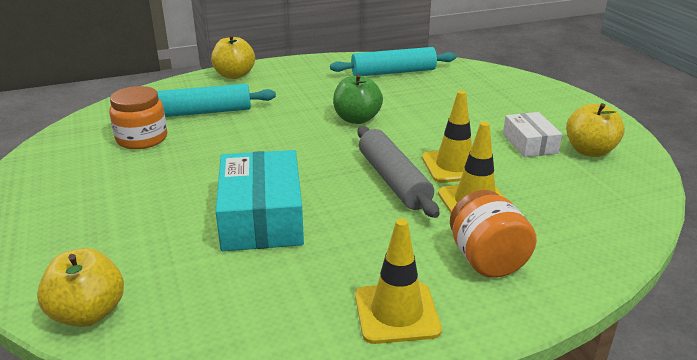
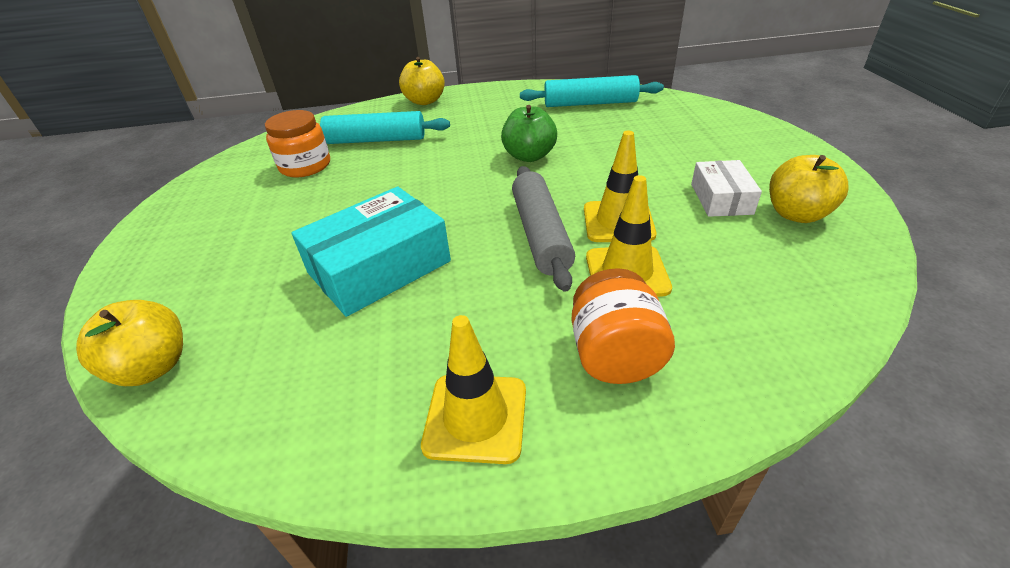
camera: 15 degrees right, 10 degrees up
(262, 217) = (379, 267): turquoise box -> turquoise box turned 45 degrees clockwise

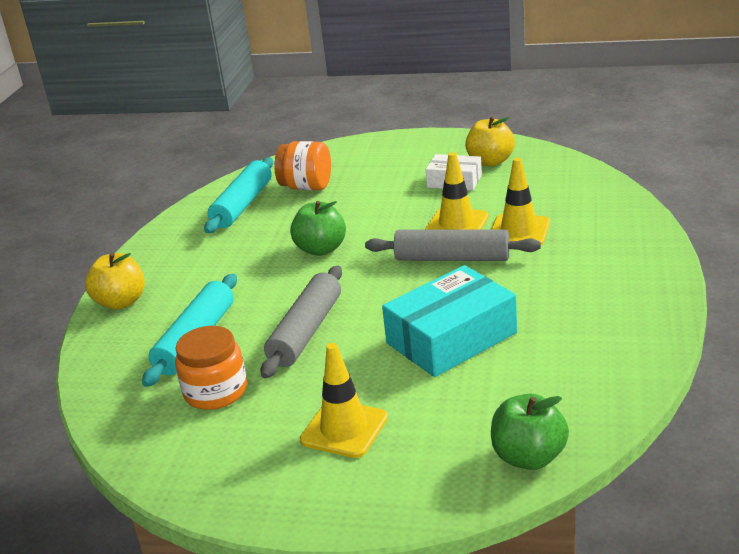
camera: 70 degrees left, 10 degrees down
(153, 367) = (528, 457): yellow apple -> green apple
(379, 267) = (451, 338): turquoise box -> turquoise box turned 75 degrees clockwise
(389, 183) = (306, 331): none -> grey rolling pin
(475, 417) = (630, 302): yellow traffic cone -> yellow traffic cone (344, 429)
(615, 355) = (596, 248): orange jar -> orange jar (306, 187)

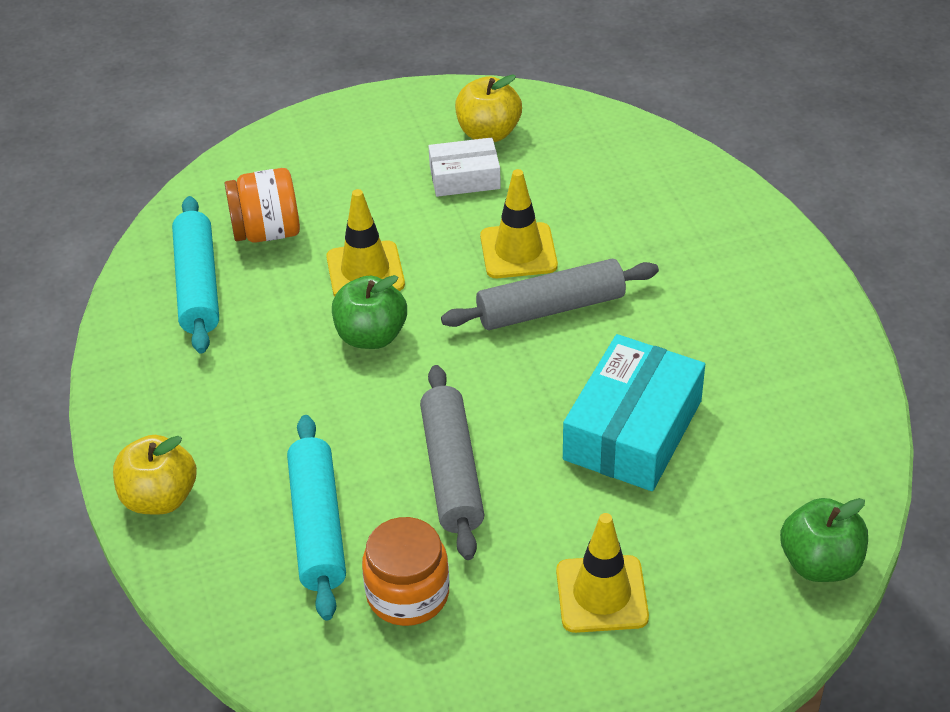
camera: 30 degrees left, 15 degrees up
(519, 231) = (602, 244): yellow traffic cone -> yellow traffic cone (365, 271)

